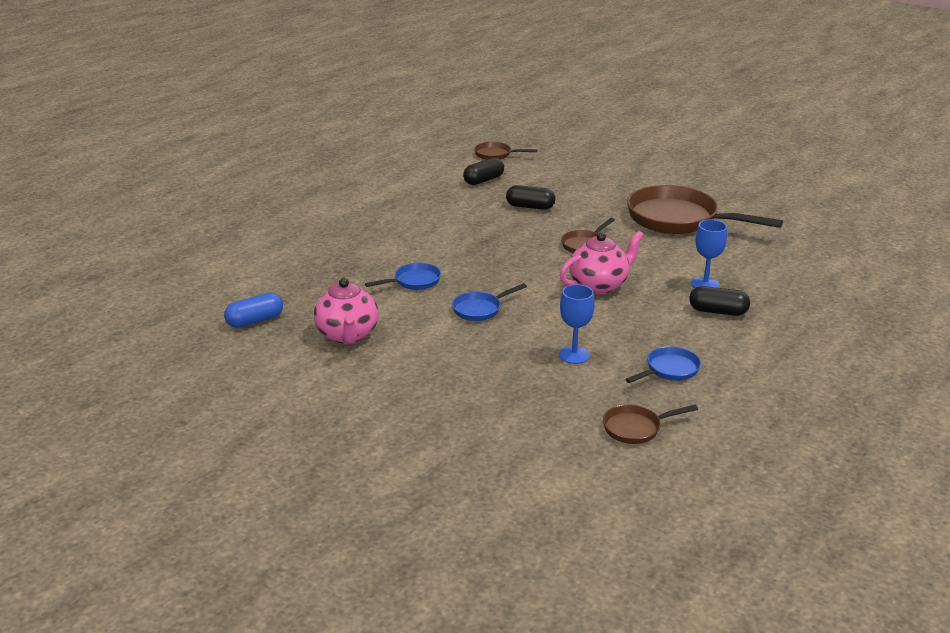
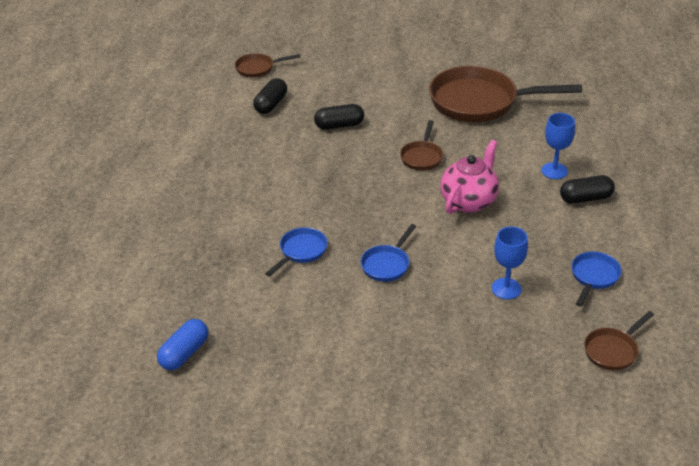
camera: 25 degrees left, 10 degrees up
(347, 335) = (290, 339): pink teapot -> none

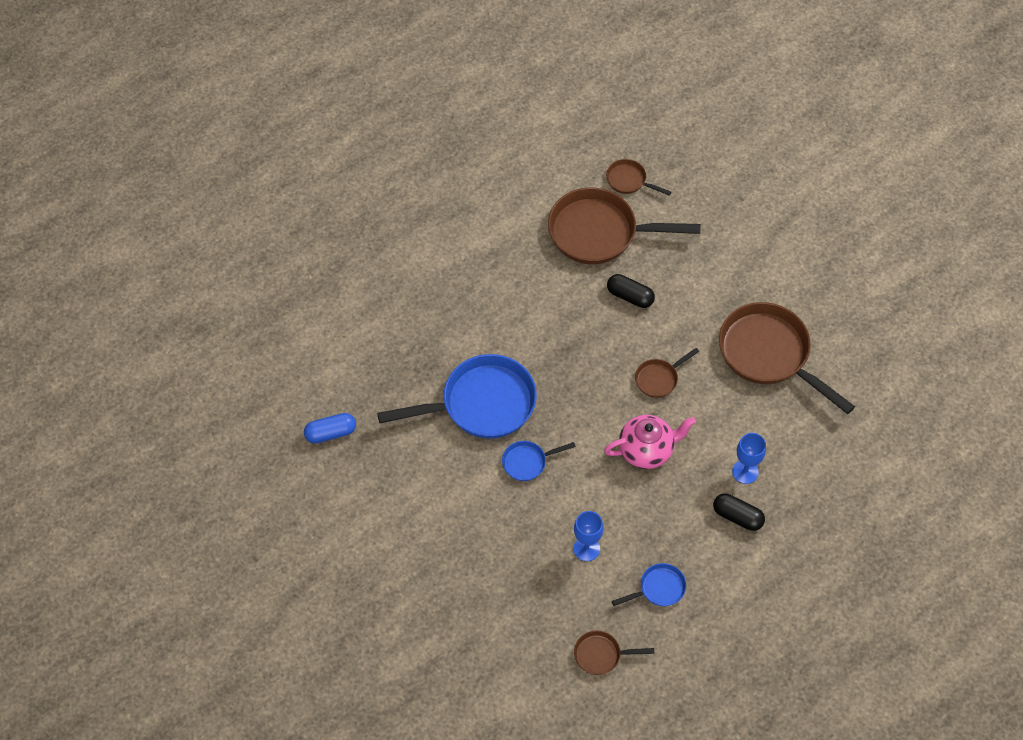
camera: 40 degrees right, 20 degrees up
(271, 104) = (600, 233): black capsule -> brown pan
(301, 251) = (481, 404): blue pan -> blue pan, size x2.15

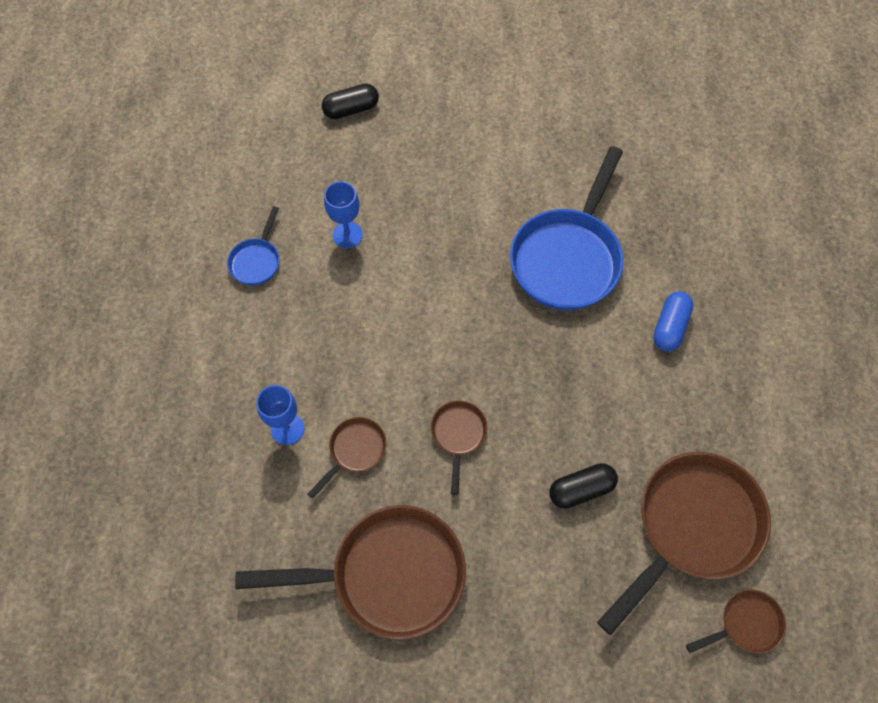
camera: 130 degrees right, 5 degrees up
(331, 433) = (637, 127): blue capsule -> blue capsule (669, 327)
(528, 462) = (473, 251): blue pan -> none
(601, 655) = (248, 176): brown pan -> brown pan (354, 451)
(647, 450) = (392, 359): pink teapot -> none
(737, 516) = (252, 382): black capsule -> black capsule (351, 109)

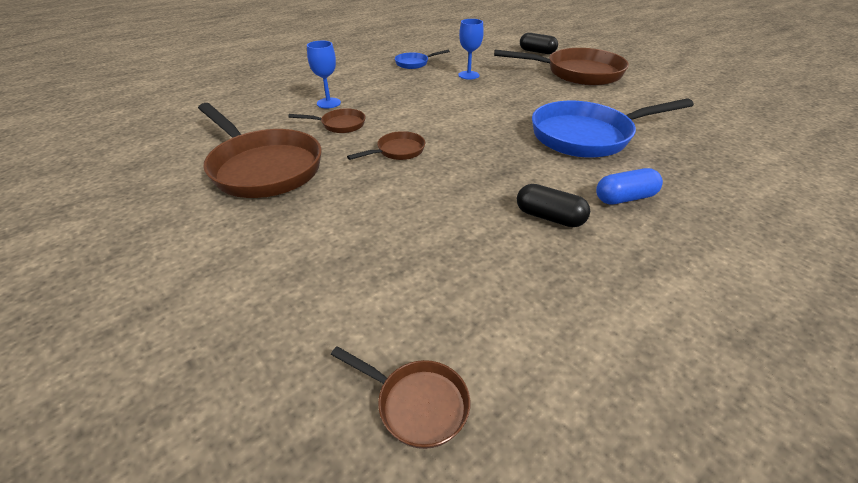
camera: 50 degrees right, 25 degrees down
(581, 489) = (426, 217): black capsule -> black capsule (549, 217)
(691, 527) = (474, 299): brown pan -> brown pan (577, 73)

